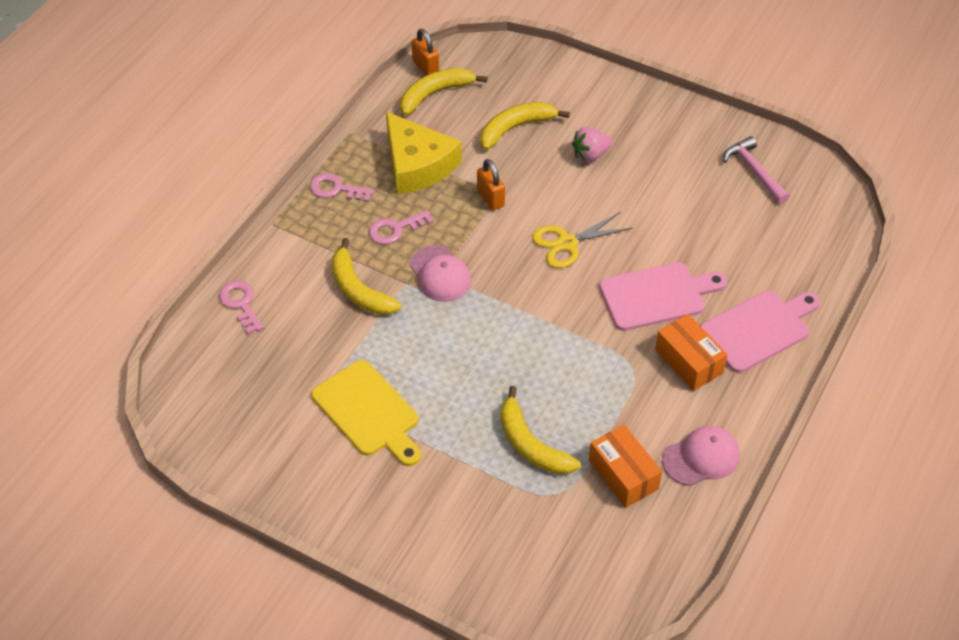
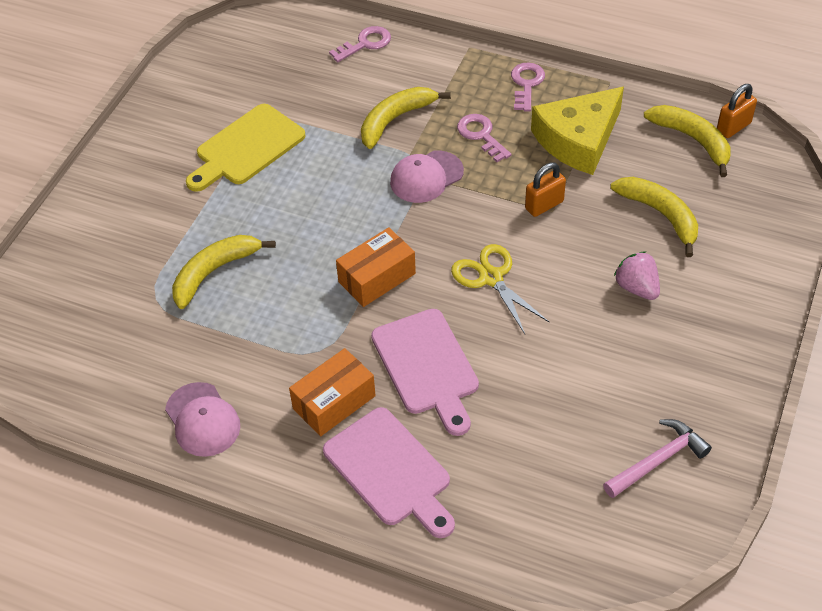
camera: 85 degrees right, 0 degrees up
(623, 475) = (179, 351): orange box -> orange box (377, 277)

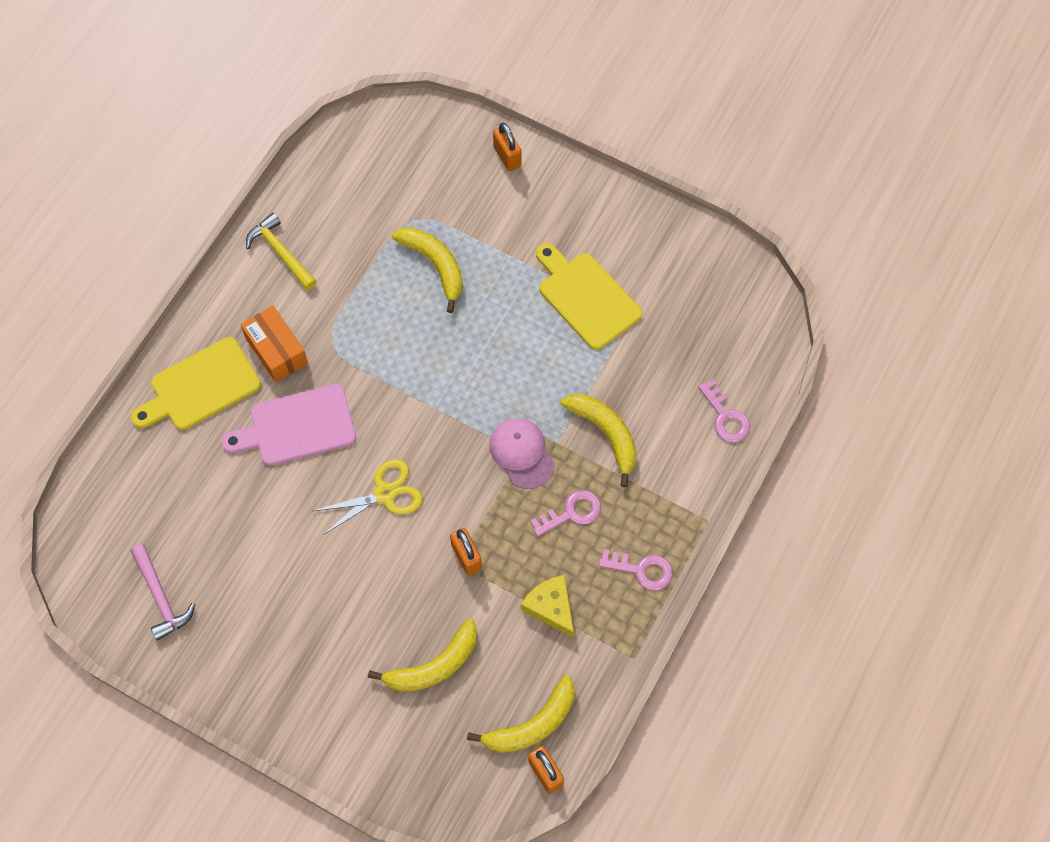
camera: 95 degrees right, 15 degrees up
(74, 228) = (507, 157): none -> orange padlock
(202, 420) = (281, 253): pink cap -> yellow hammer
(377, 277) = (403, 396): orange box -> none
(390, 471) = (200, 387): pink cutting board -> yellow cutting board
(578, 140) = (551, 607): yellow cheese -> yellow cheese, size x0.59
(637, 287) = (348, 622): pink strawberry -> none

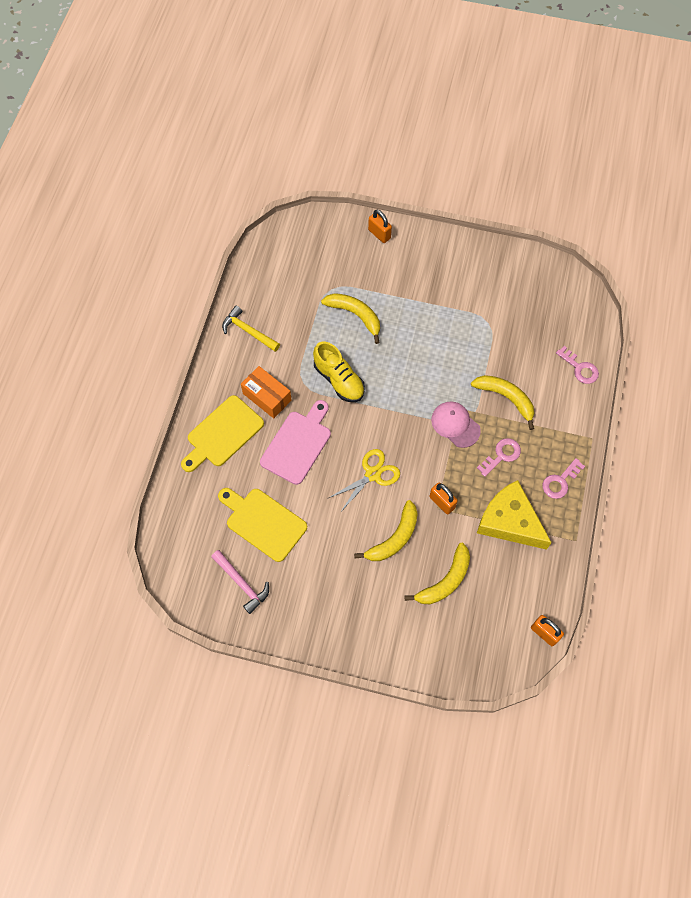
camera: 15 degrees left, 0 degrees up
(297, 426) = (298, 444): pink cutting board -> pink cutting board turned 150 degrees clockwise
(382, 351) = (339, 380): none -> yellow shoe
(532, 724) = (524, 603): yellow banana -> yellow banana (394, 538)
(551, 607) = (509, 521): yellow cheese -> yellow cheese, size x1.69
(586, 297) = (462, 313): yellow cutting board -> yellow cutting board (263, 522)
(641, 570) = (560, 481): pink key -> pink key turned 135 degrees clockwise

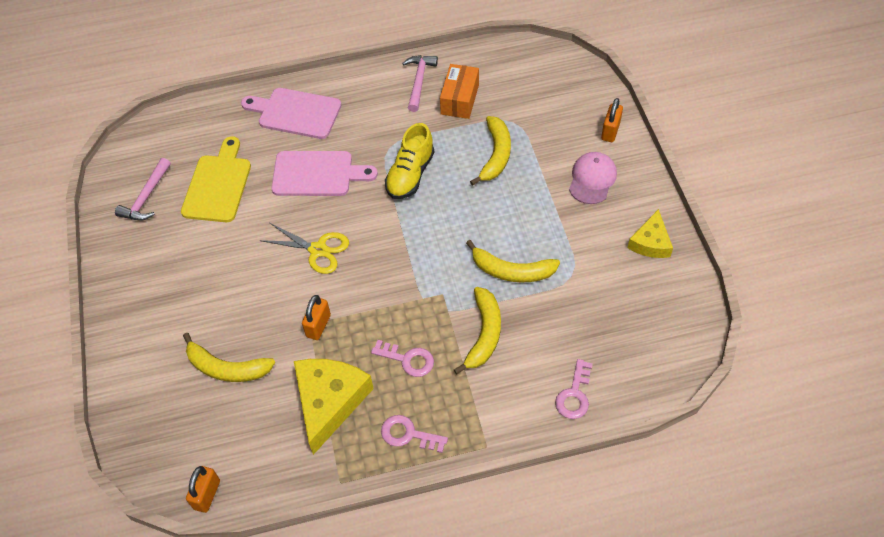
camera: 65 degrees right, 10 degrees down
(222, 434) = (295, 113): yellow cutting board -> pink cutting board
(248, 331) = (419, 81): yellow hammer -> pink hammer
(267, 397) = (355, 127): orange box -> orange box (459, 99)
(394, 538) = (254, 300): yellow banana -> yellow banana (511, 271)
(455, 425) = (420, 299): pink cap -> pink cap (592, 179)
(487, 262) = (650, 242): none -> yellow cheese

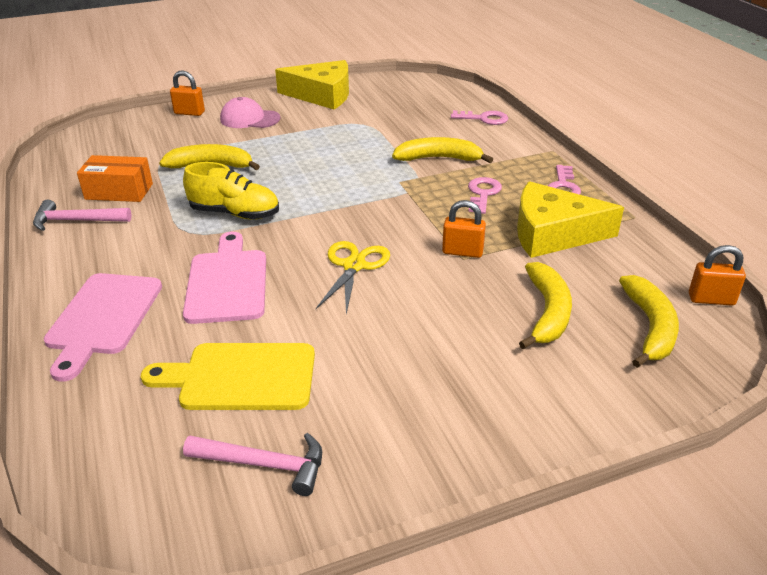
camera: 100 degrees left, 20 degrees down
(511, 271) = (363, 150): yellow banana -> yellow banana (650, 327)
(650, 242) = (322, 95): yellow cheese -> yellow cheese, size x1.69

